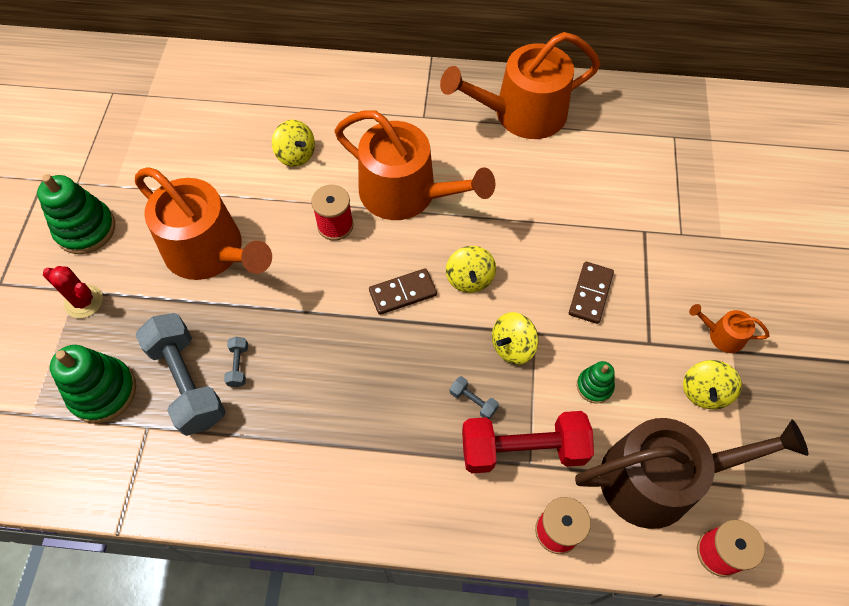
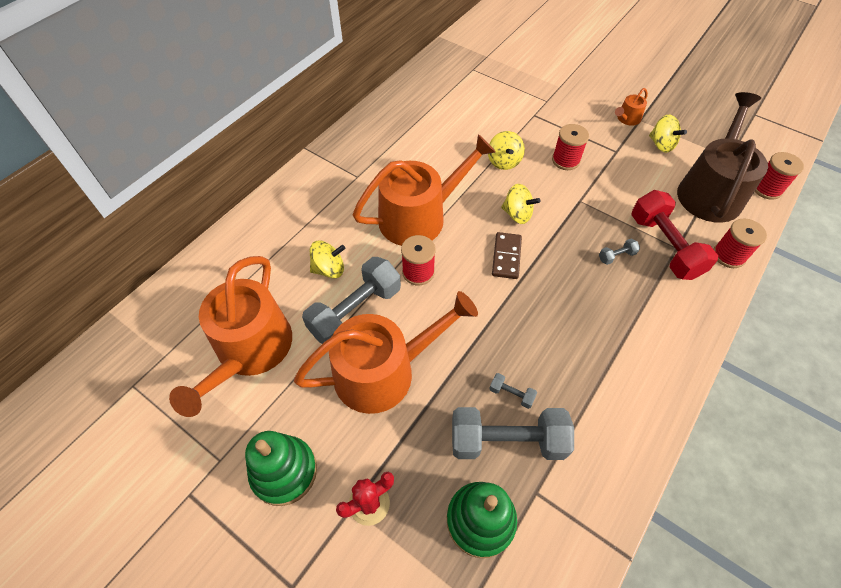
camera: 60 degrees left, 5 degrees down
(261, 198) = (355, 311): none -> grey dumbbell
(512, 346) = (584, 216): yellow spinning top -> yellow spinning top (504, 161)
(521, 114) = (398, 126): orange watering can -> orange watering can (250, 351)
(523, 449) = (664, 246): red dumbbell -> red dumbbell turned 45 degrees counterclockwise
(590, 294) = (565, 160): brown domino -> red spool
(594, 386) = (634, 190): green stacking toy -> none

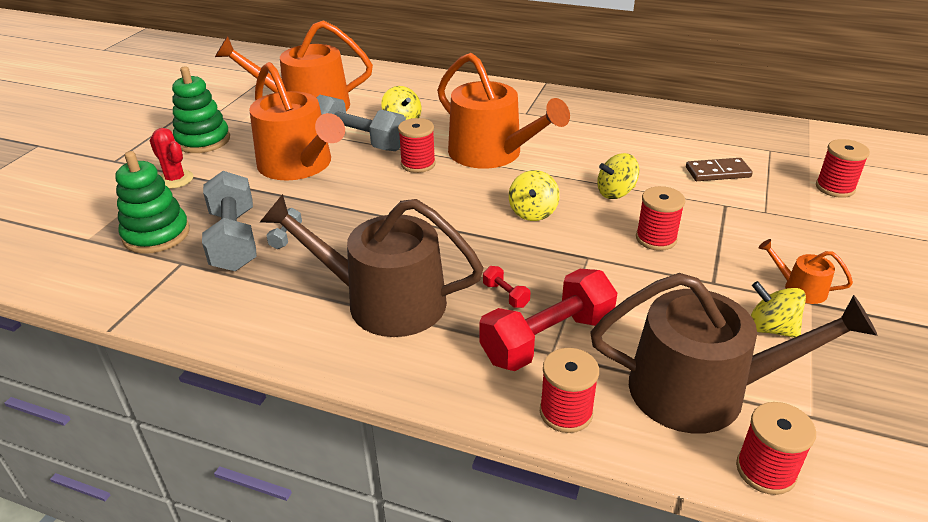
camera: 75 degrees right, 20 degrees down
(506, 257) = (463, 212): brown domino -> brown domino (718, 172)
(528, 62) = (835, 188): none -> red spool
(614, 331) = (383, 301): none -> brown watering can
(616, 256) = (505, 295): grey dumbbell -> red dumbbell
(661, 144) = (770, 328): yellow spinning top -> yellow spinning top turned 90 degrees clockwise

